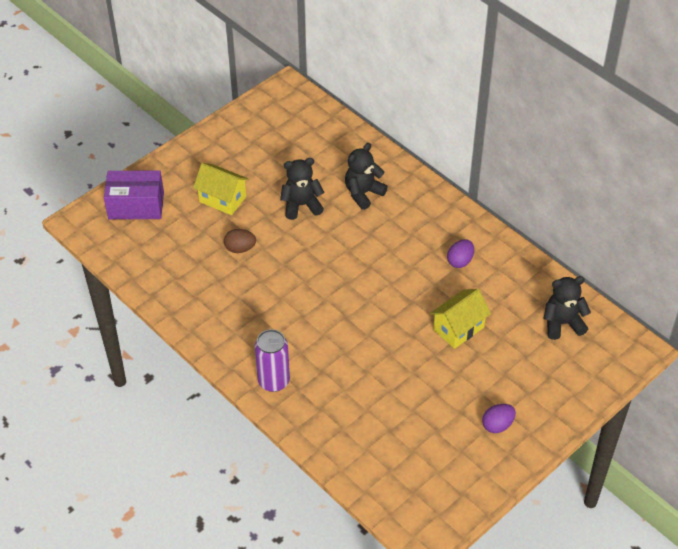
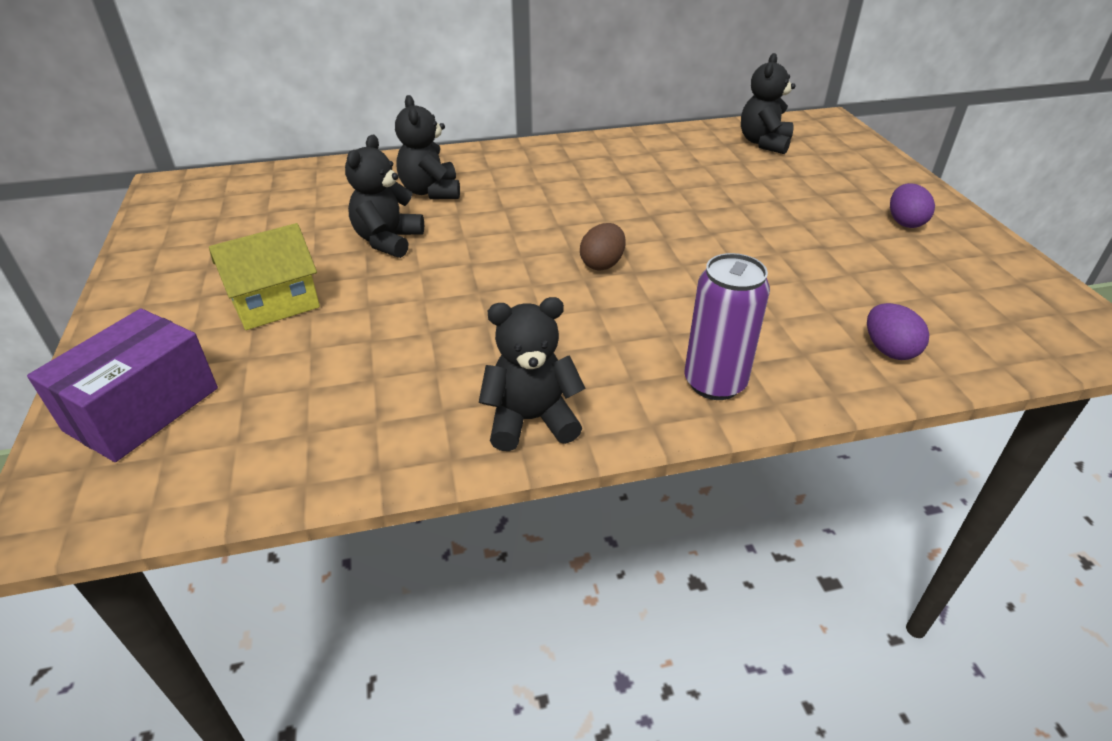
camera: 60 degrees left, 10 degrees down
(207, 327) = (531, 420): none -> black teddy bear
(240, 248) = (398, 322): brown egg -> brown egg (602, 264)
(458, 328) = (724, 200): yellow house -> none
(460, 261) = (616, 168): purple egg -> purple egg (889, 350)

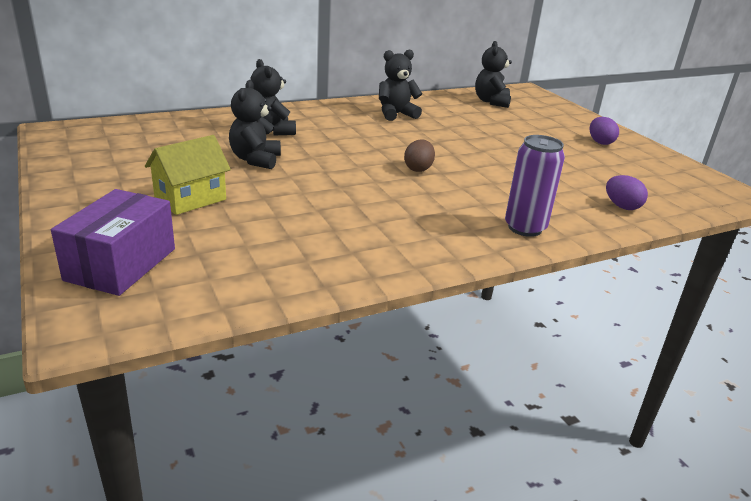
camera: 15 degrees left, 10 degrees down
(531, 420) = (415, 253): black teddy bear -> black teddy bear (396, 114)

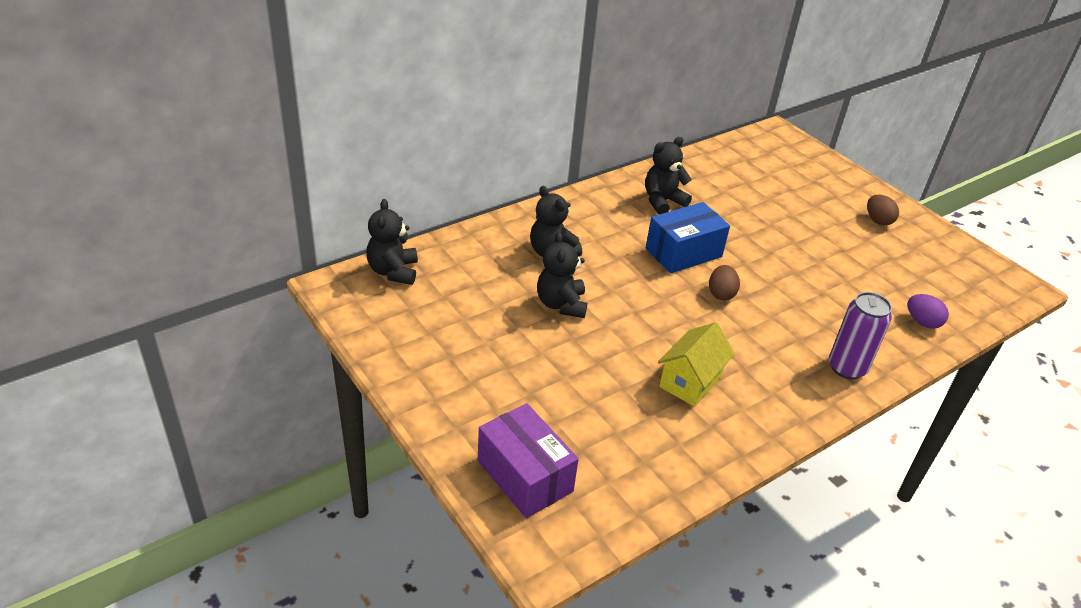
camera: 10 degrees left, 10 degrees up
(121, 264) = (525, 476): purple box -> purple box turned 45 degrees counterclockwise
(190, 199) = (533, 376): yellow house -> yellow house (690, 381)
(396, 142) = (683, 253): none -> blue box
(491, 102) = (750, 162): black teddy bear -> black teddy bear (393, 271)
(600, 142) = (878, 220): purple egg -> brown egg

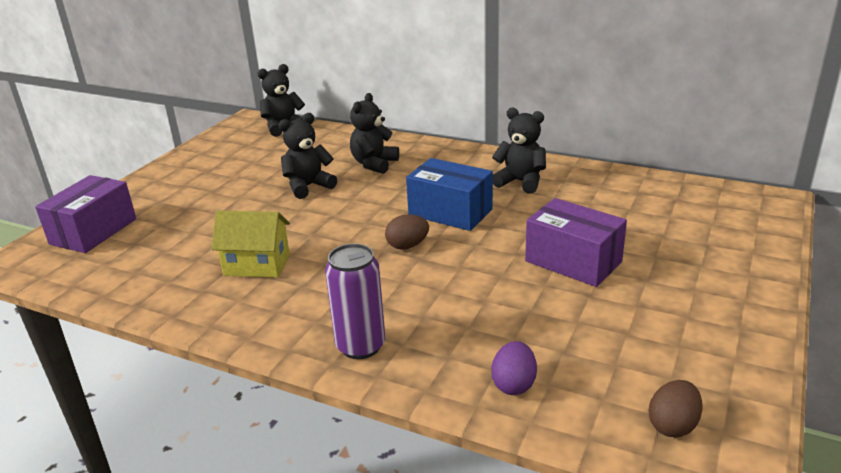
camera: 65 degrees right, 10 degrees down
(798, 236) = (573, 261): none -> purple box
(878, 220) = (697, 304): brown egg -> brown egg (673, 425)

